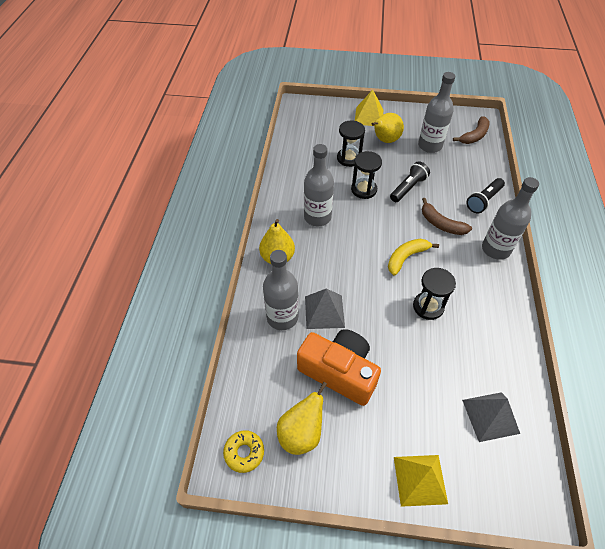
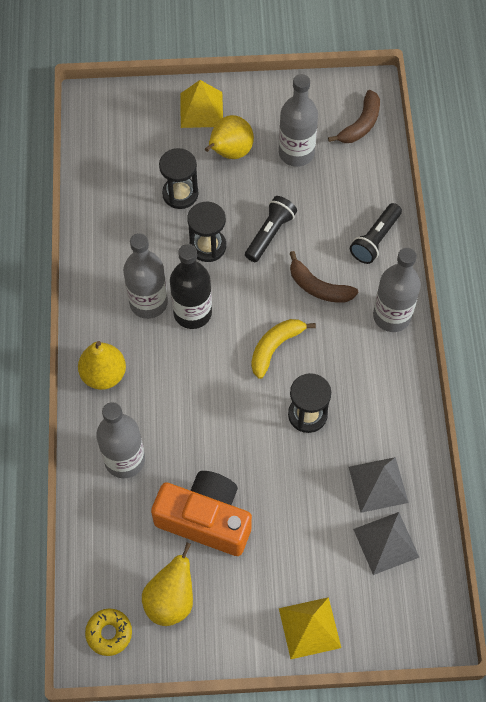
camera: 10 degrees left, 10 degrees up
(324, 311) = (177, 443): grey pyramid -> grey pyramid (378, 484)
(348, 227) = (192, 313): none -> black bottle

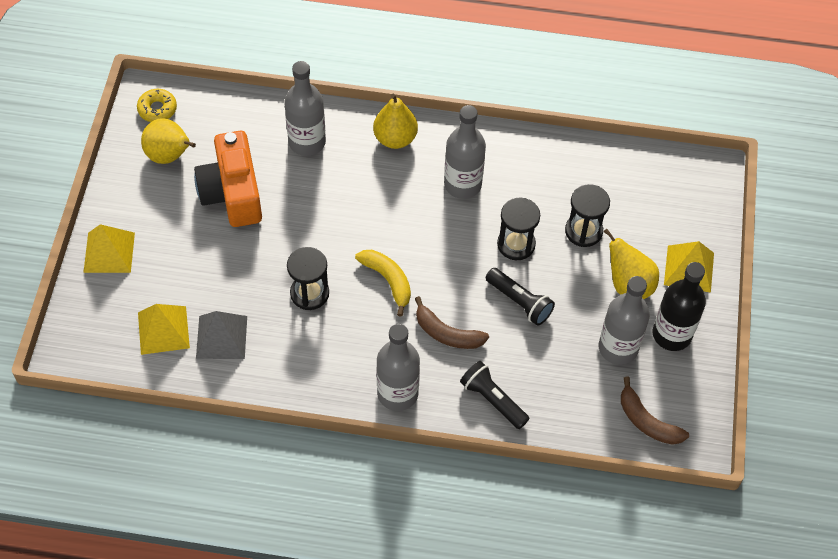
camera: 100 degrees right, 5 degrees down
(192, 313) = (443, 218): black bottle -> black bottle (672, 334)
(205, 519) = (232, 193): orange camera -> orange camera turned 135 degrees clockwise
(318, 287) = (447, 333): brown banana -> brown banana turned 105 degrees counterclockwise
(386, 543) = (163, 330): grey pyramid -> yellow pyramid

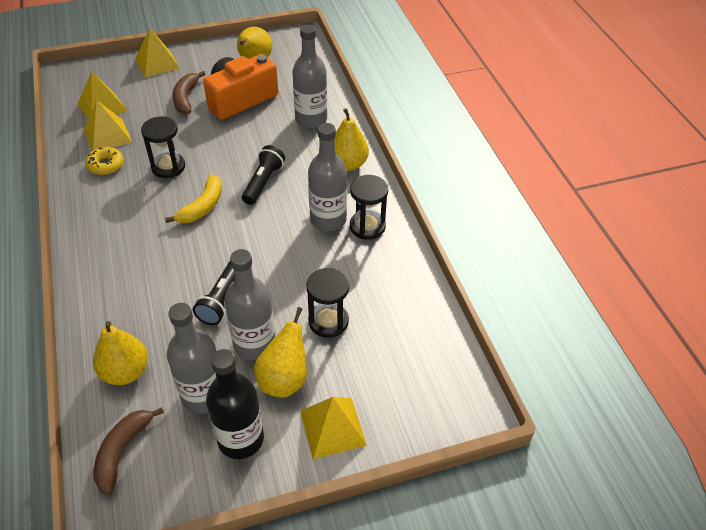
camera: 65 degrees right, 10 degrees down
(157, 109) = (291, 44): yellow donut -> yellow donut (105, 165)
(221, 337) = (108, 136): grey pyramid -> yellow pyramid
(397, 393) = (90, 249): grey bottle -> grey bottle (254, 344)
(447, 333) = (165, 260): brown banana -> brown banana (186, 98)
(492, 400) = (105, 315): black flashlight -> black flashlight (263, 182)
(516, 244) = (285, 276): black hourglass -> black hourglass (367, 226)
(566, 399) = (125, 372): none -> yellow pear

